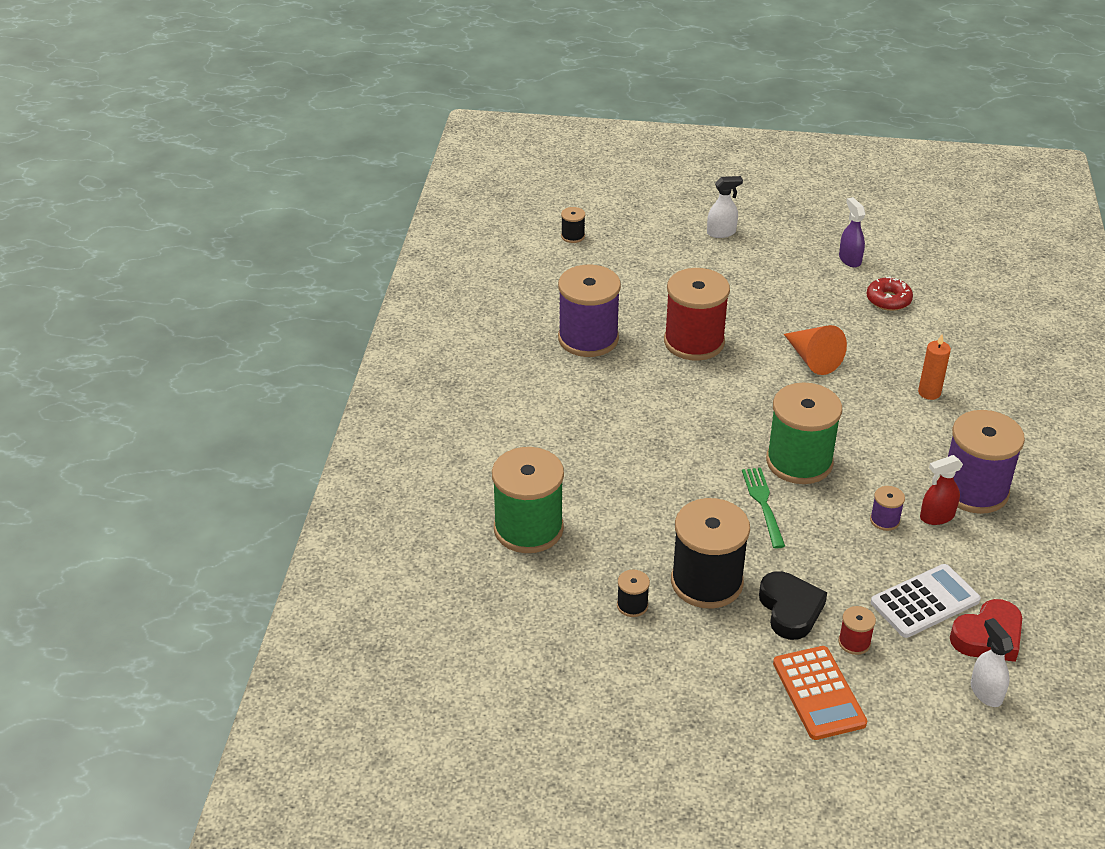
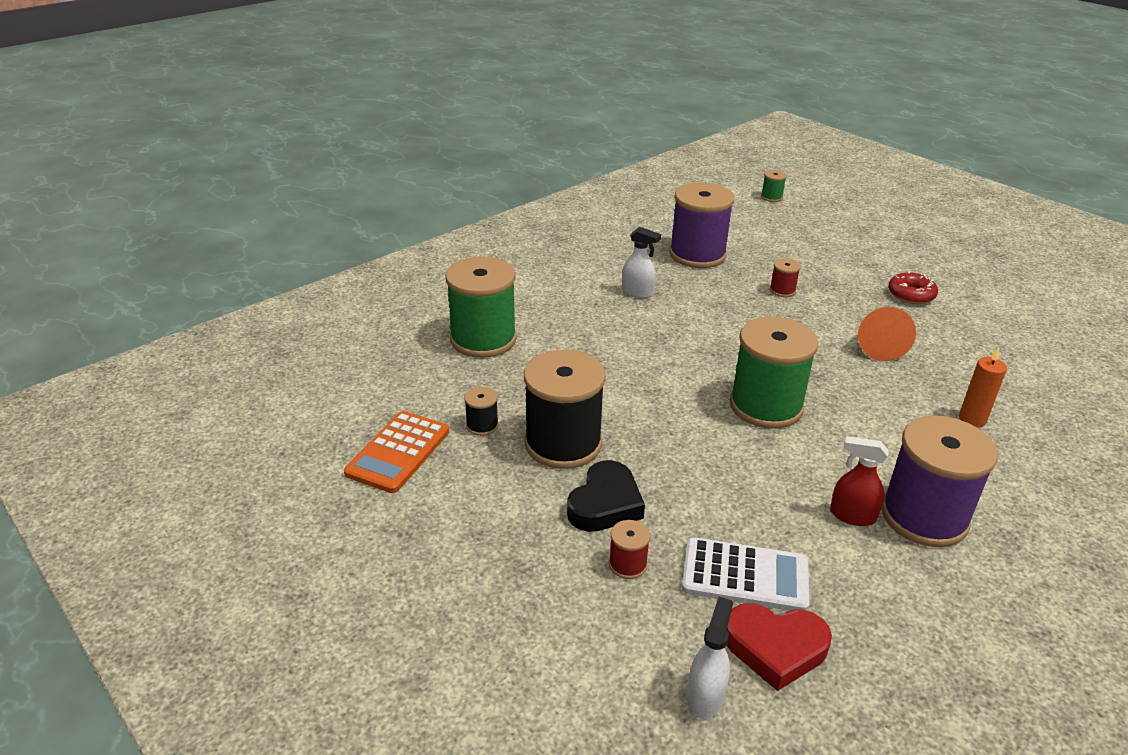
camera: 40 degrees right, 5 degrees down
(573, 236) = (771, 197): black spool -> green spool
(694, 342) = (782, 290): red spool -> red spool, size x0.43
(721, 233) = (903, 238): white spray bottle -> white spray bottle (637, 292)
(763, 504) = (690, 418): green fork -> none
(818, 693) = (537, 582): orange calculator -> orange calculator (398, 452)
(849, 259) = (1009, 296): purple spray bottle -> none
(884, 520) = (792, 489): purple spool -> none
(888, 300) = (1014, 337): red donut -> red donut (911, 295)

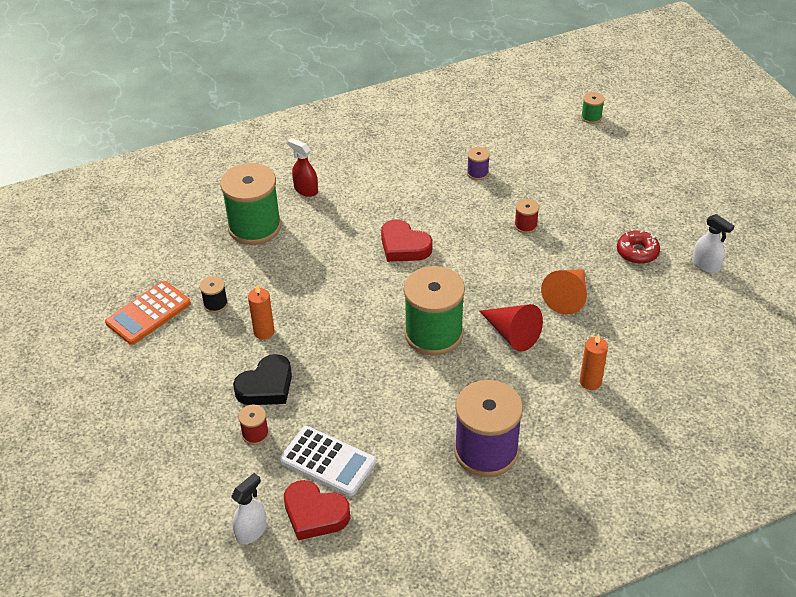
camera: 20 degrees right, 10 degrees up
(563, 444) = (264, 332): black spool -> orange candle
(637, 292) = (401, 204): white spray bottle -> white spray bottle (706, 265)
(669, 329) = (404, 246): none -> red heart
(697, 255) = (477, 173): purple spool -> purple spool, size x0.43
(850, 390) = (511, 334): none -> red cone
(852, 515) = (434, 437): red spray bottle -> red spray bottle (305, 190)

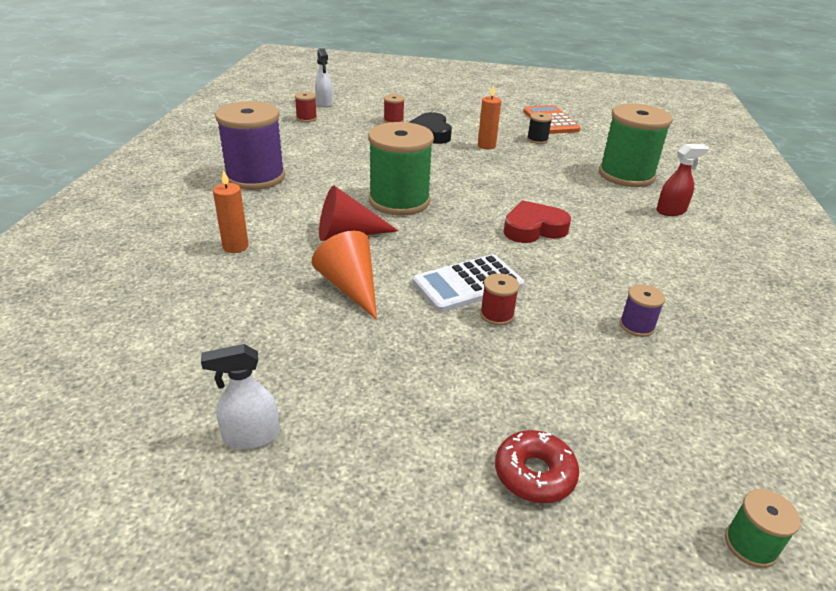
camera: 120 degrees right, 10 degrees down
(314, 514) = (306, 118): red heart -> red spool
(328, 461) = (338, 131): white calculator -> white calculator (468, 284)
(637, 252) = (353, 381): red donut -> red donut (534, 474)

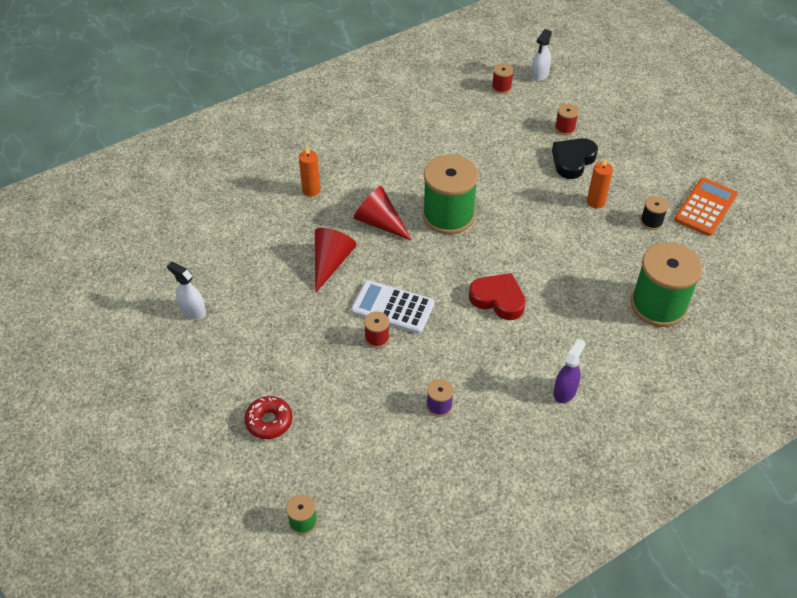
camera: 50 degrees right, 15 degrees up
(255, 177) = (390, 134): purple spool -> none
(351, 287) = (331, 262): orange cone -> red cone
(671, 211) = (627, 359): red spray bottle -> none
(682, 253) = (565, 391): none -> purple spray bottle

